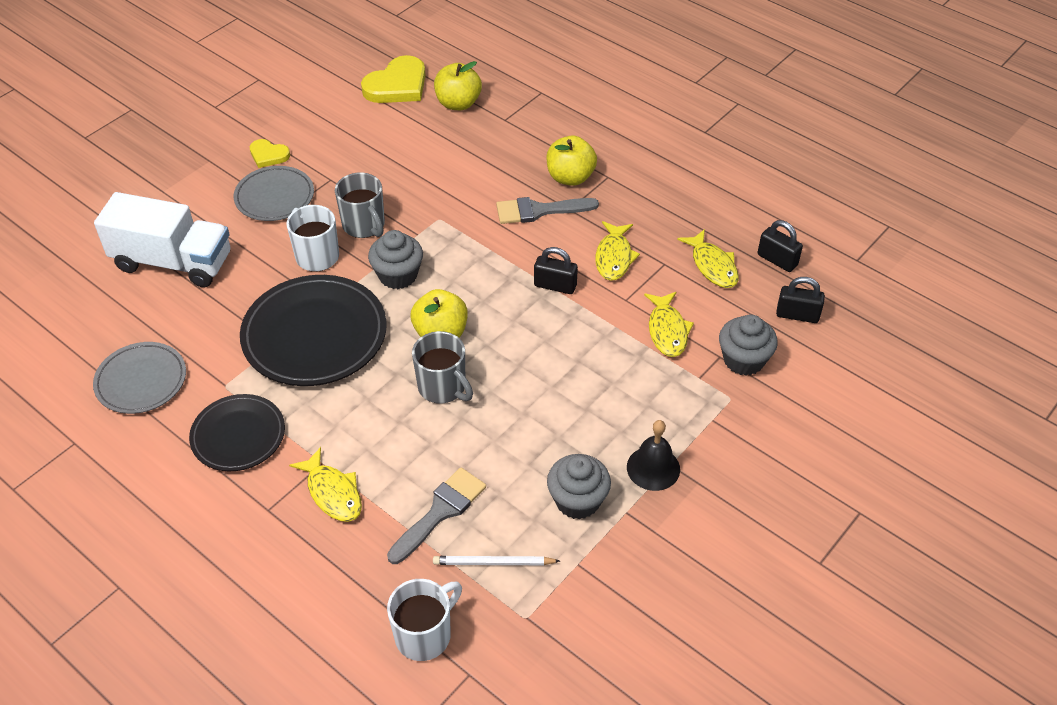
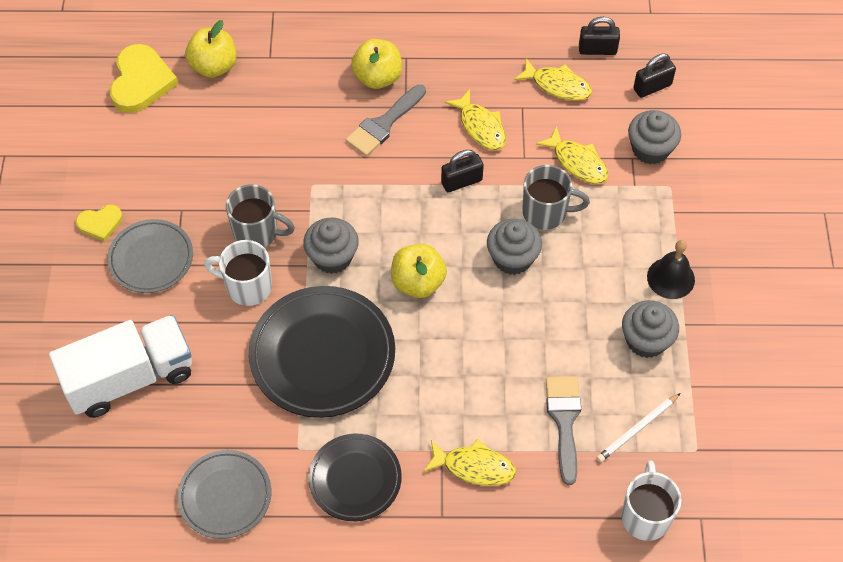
camera: 40 degrees left, 10 degrees up
(443, 387) = (466, 325): grey mug -> grey mug (546, 212)
(534, 365) = (512, 258): none -> grey cupcake

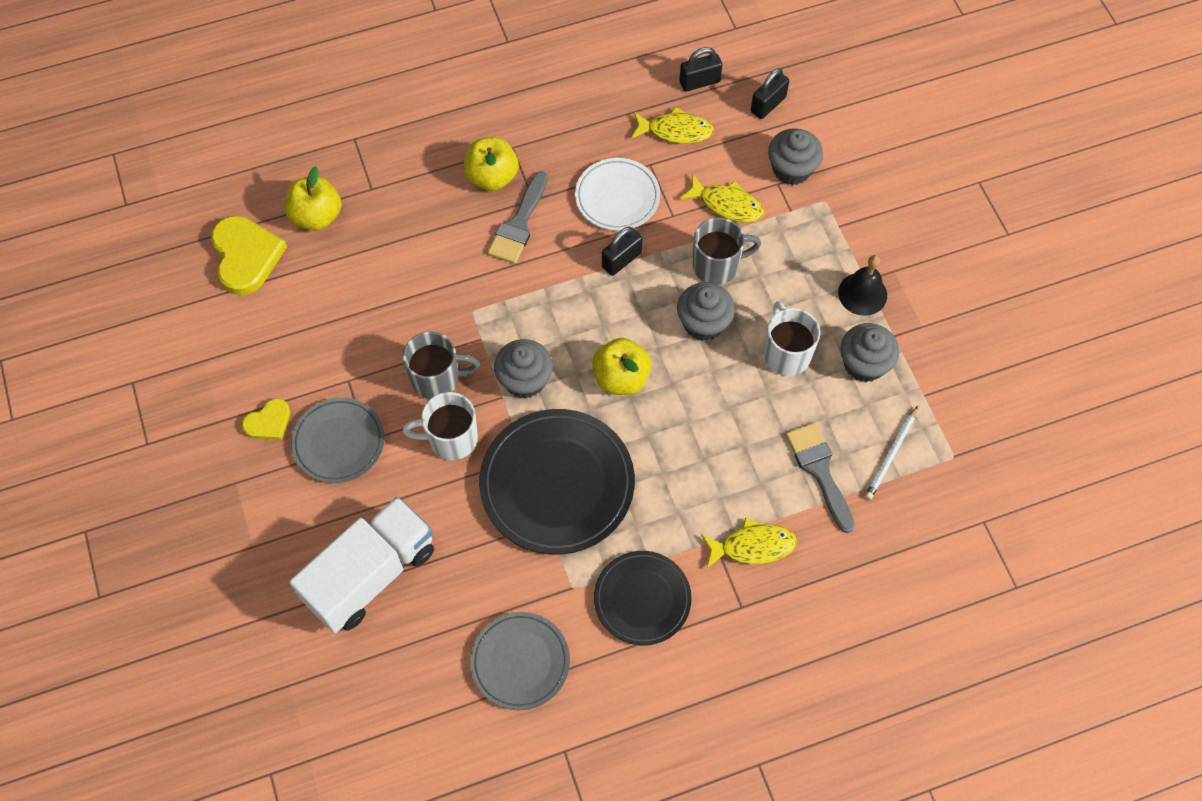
camera: 20 degrees left, 5 degrees up
(481, 127) = (617, 197): yellow fish -> white plate
(645, 515) = (932, 537): white mug -> white mug (786, 354)

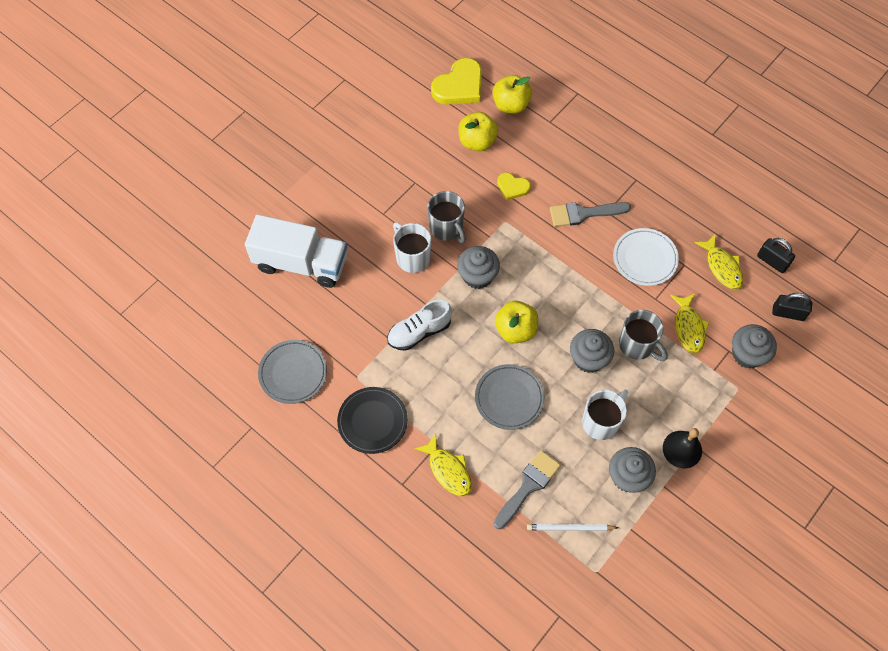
camera: 60 degrees right, 0 degrees up
(268, 422) = (362, 158): yellow heart -> yellow heart (512, 187)
(339, 442) = (372, 200): grey plate -> grey plate (509, 398)
(492, 177) = (606, 180): yellow apple -> yellow apple (477, 142)
(557, 484) = (419, 332): black plate -> white shoe
(621, 260) = (600, 285): black padlock -> none

